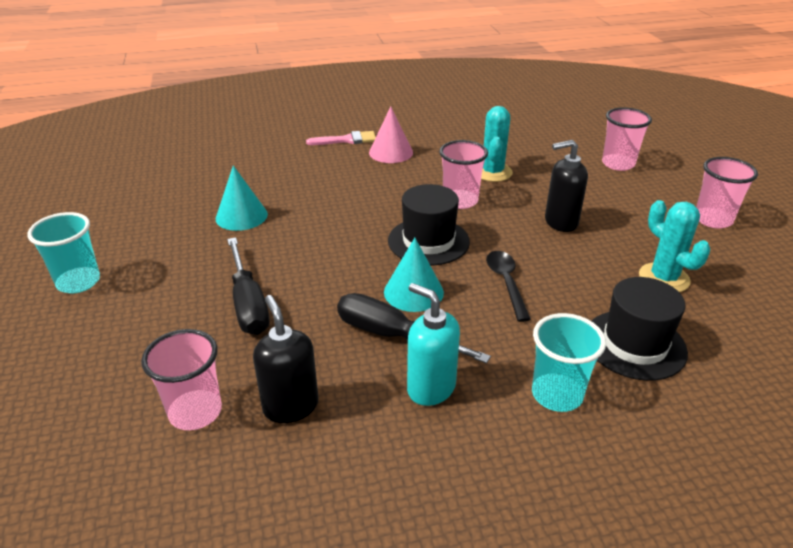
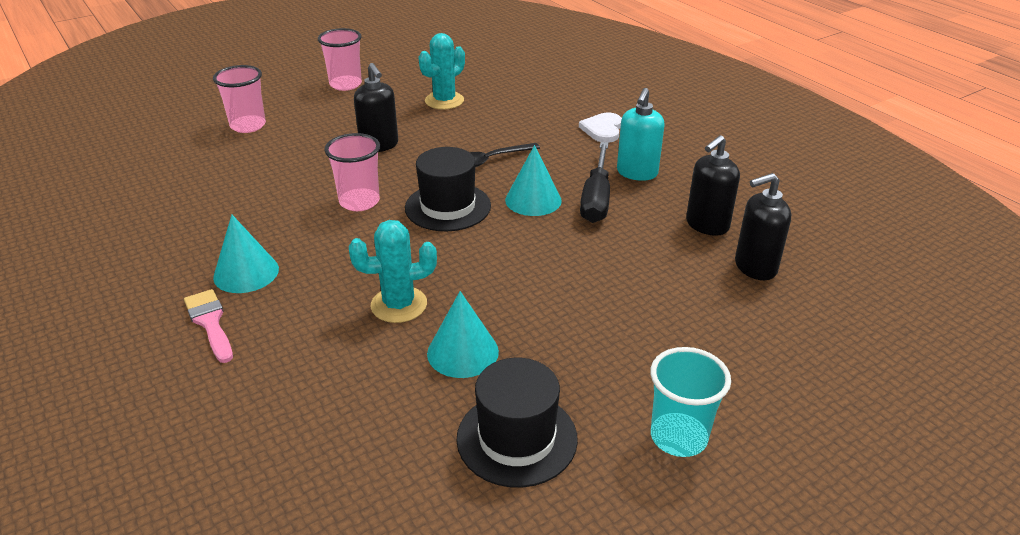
camera: 110 degrees left, 0 degrees up
(195, 412) = (755, 267): pink cup -> black soap dispenser
(248, 303) = (615, 286): black screwdriver -> none
(391, 152) = (246, 273): pink cone -> turquoise cone
(492, 172) = (286, 191): turquoise cactus -> turquoise cactus (399, 305)
(557, 394) = (603, 129): turquoise cup -> white heart
(635, 344) = (531, 108): black hat -> black hat (517, 438)

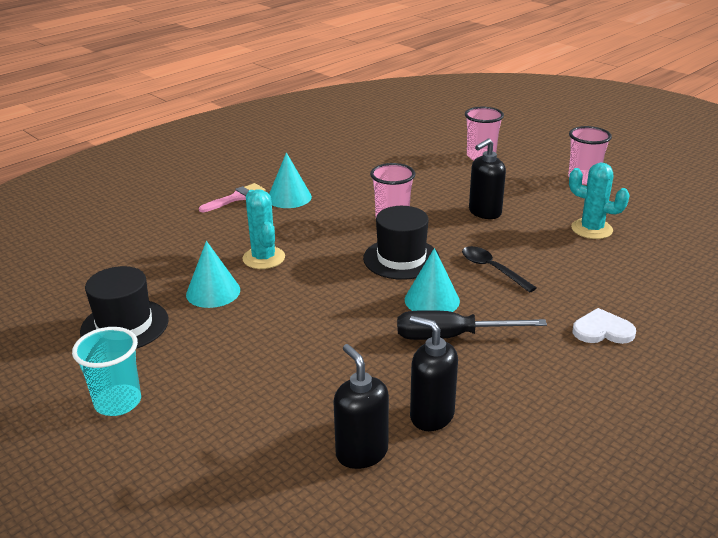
camera: 80 degrees right, 5 degrees down
(637, 173) = (517, 360): turquoise soap dispenser -> none

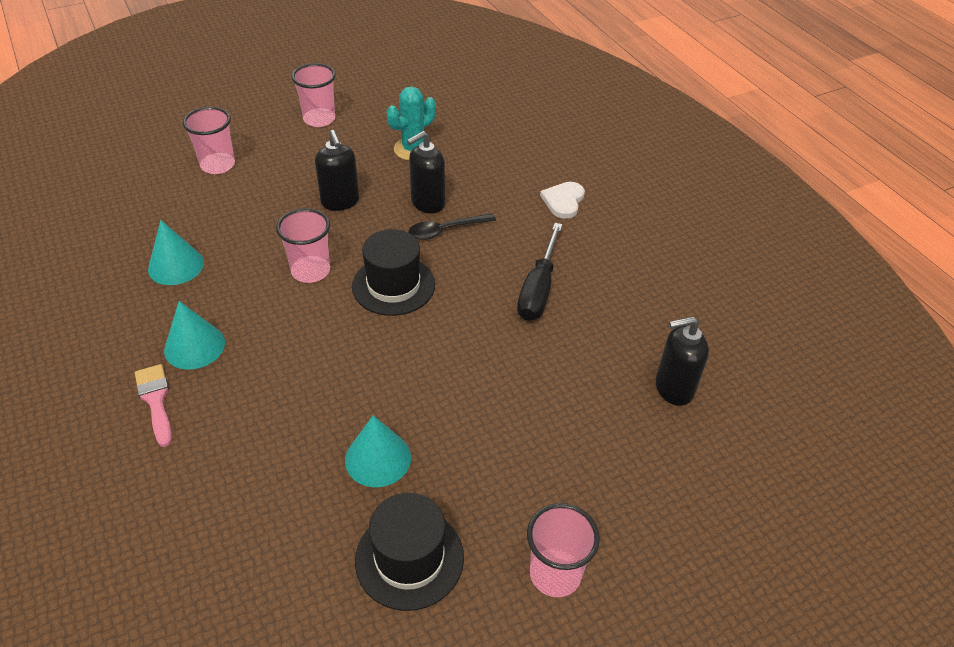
camera: 75 degrees left, 15 degrees up
(118, 402) = (555, 574): turquoise cup -> pink cup
(264, 258) = (328, 398): turquoise cactus -> none
(431, 415) = (639, 332): black soap dispenser -> black soap dispenser (427, 203)
(432, 300) = (477, 285): turquoise cone -> turquoise cone (176, 266)

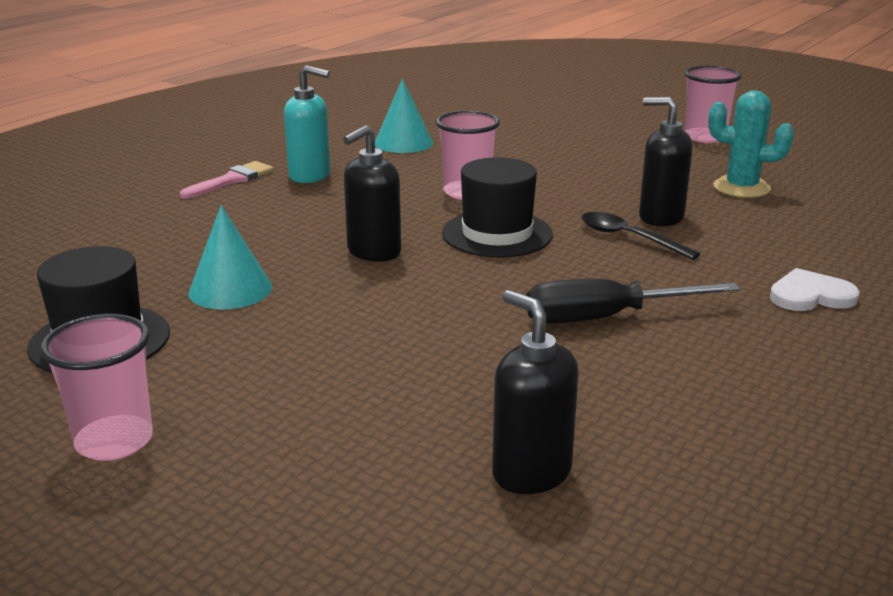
camera: 65 degrees right, 20 degrees down
(194, 346) = (310, 176): turquoise cone -> turquoise soap dispenser
(218, 165) = (560, 120): pink cup -> none
(340, 202) = (591, 178): black soap dispenser -> black soap dispenser (373, 252)

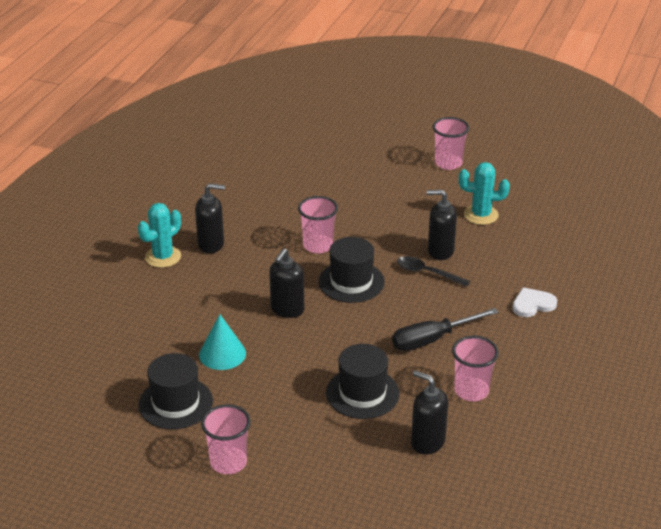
camera: 15 degrees left, 10 degrees up
(232, 180) = (163, 257): pink brush -> turquoise cactus
(310, 176) = (211, 244): turquoise soap dispenser -> black soap dispenser
(403, 143) = (255, 199): turquoise cone -> none
(438, 374) = (362, 393): none -> black hat
(656, 401) = (471, 391): none -> pink cup

